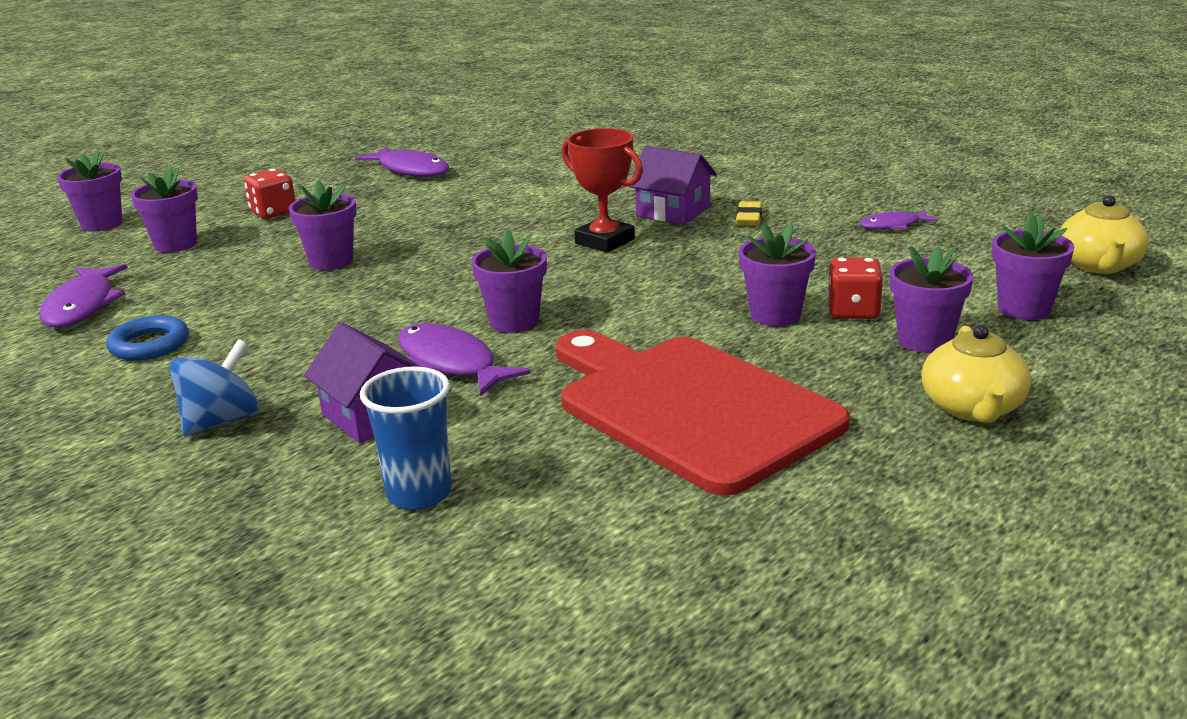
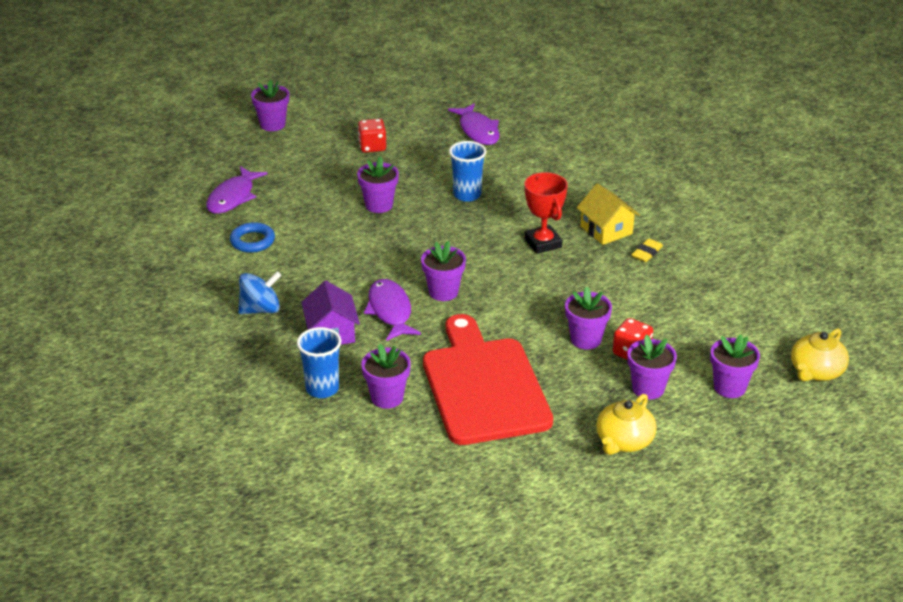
camera: 25 degrees right, 10 degrees up
(176, 244) = (304, 159): purple flower pot -> purple flower pot (387, 397)
(452, 224) = (467, 195): none -> blue cup
(673, 211) = (606, 230): purple house -> yellow house
(893, 225) = (729, 292): purple fish -> none

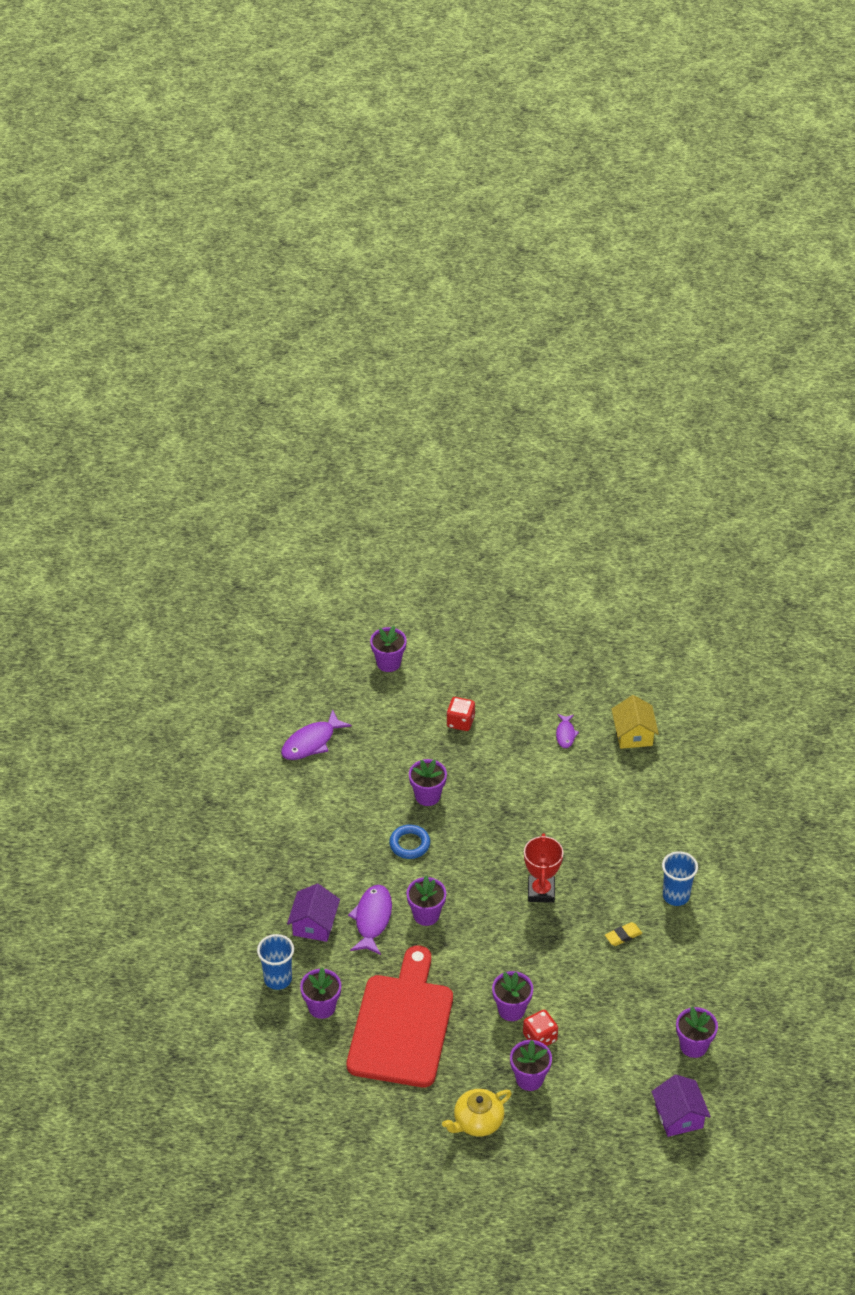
camera: 25 degrees right, 10 degrees up
(252, 241) = (302, 800): blue ring -> blue ring (409, 844)
(260, 309) = (272, 878): blue spinning top -> none
(467, 195) = (509, 811): blue cup -> blue cup (676, 896)
(478, 131) = (565, 734): purple fish -> purple fish, size x0.58
(606, 230) = (605, 896): yellow house -> yellow house (633, 734)
(729, 387) = (596, 1103): purple flower pot -> purple flower pot (693, 1046)
(816, 371) = (679, 1116): yellow teapot -> purple house

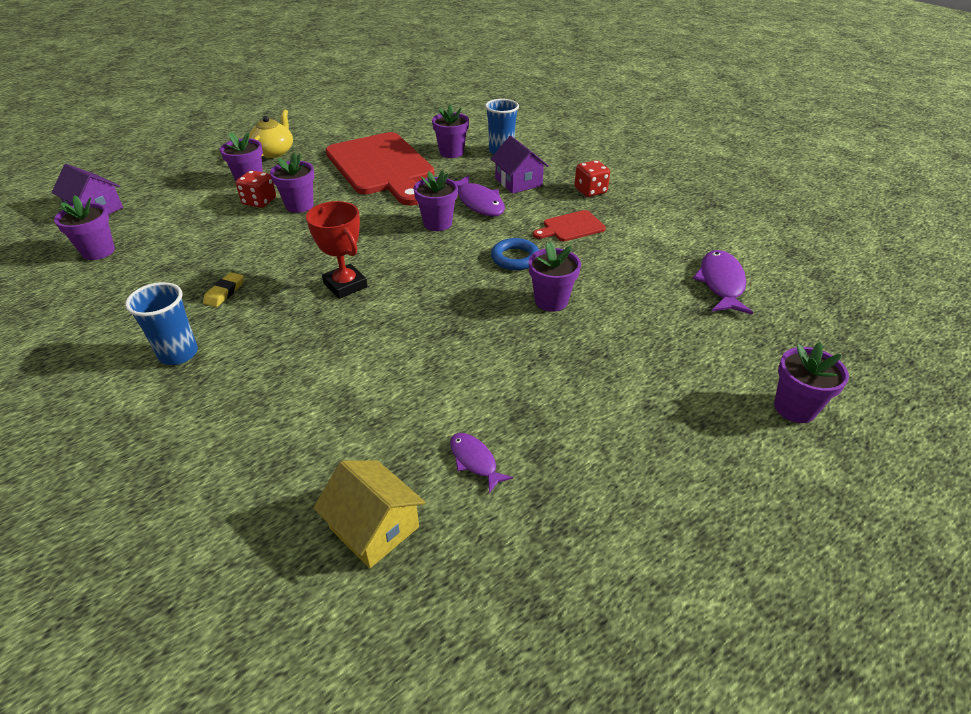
camera: 140 degrees right, 5 degrees down
(338, 847) = (571, 227): none -> red cutting board
(460, 722) = (618, 392): red dice -> red dice (590, 191)

